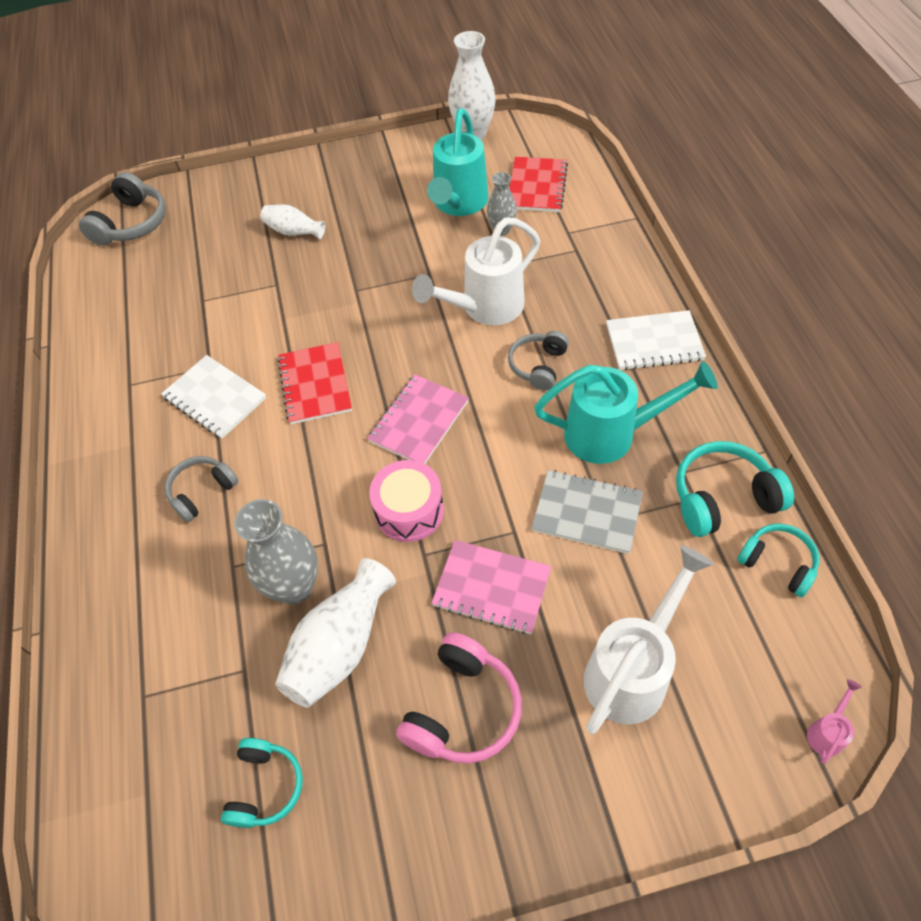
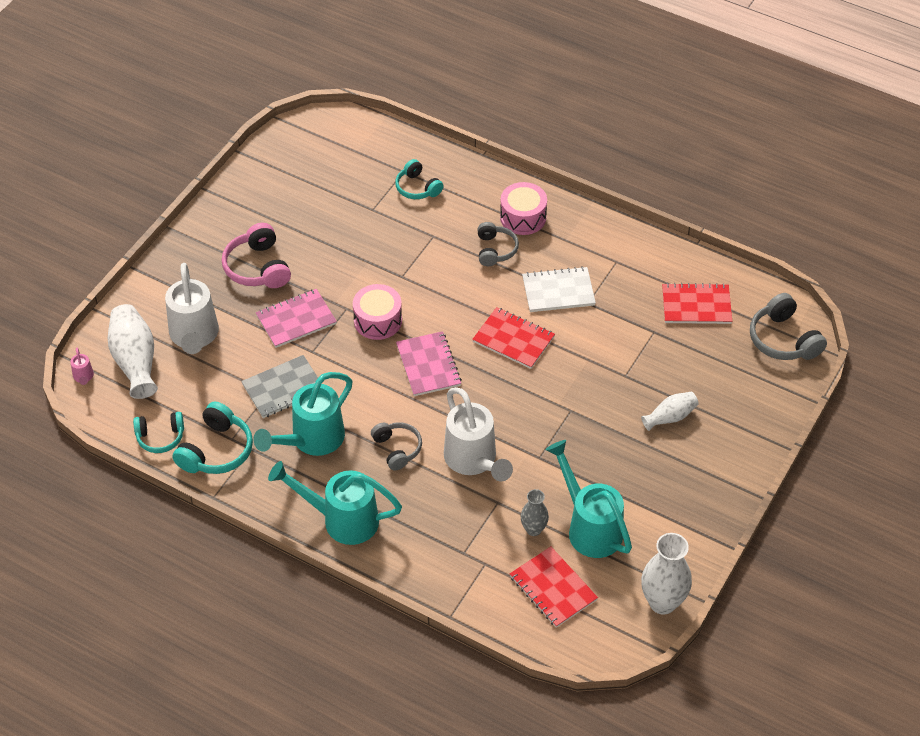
camera: 130 degrees right, 5 degrees down
(126, 506) = (523, 217): none -> pink drum
(139, 295) = (696, 305): none -> red notebook
(265, 787) = (311, 187): turquoise headphones -> turquoise headphones (417, 188)
(294, 587) = (392, 251): grey vase -> none
(340, 646) = (340, 248): white vase -> white vase (135, 361)
(484, 308) = (474, 461): white watering can -> white watering can turned 150 degrees clockwise
(654, 342) = (341, 519): white notebook -> turquoise watering can

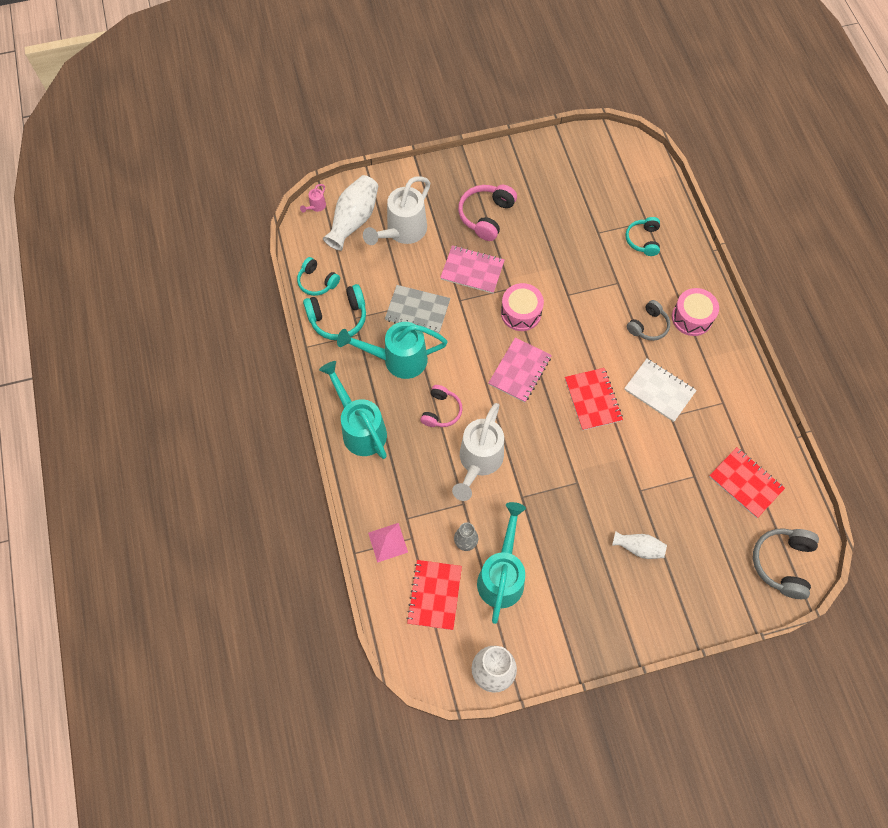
camera: 45 degrees right, 15 degrees up
(397, 449) = (441, 411): grey headphones -> pink headphones
(469, 584) = (388, 542): none -> pink pyramid

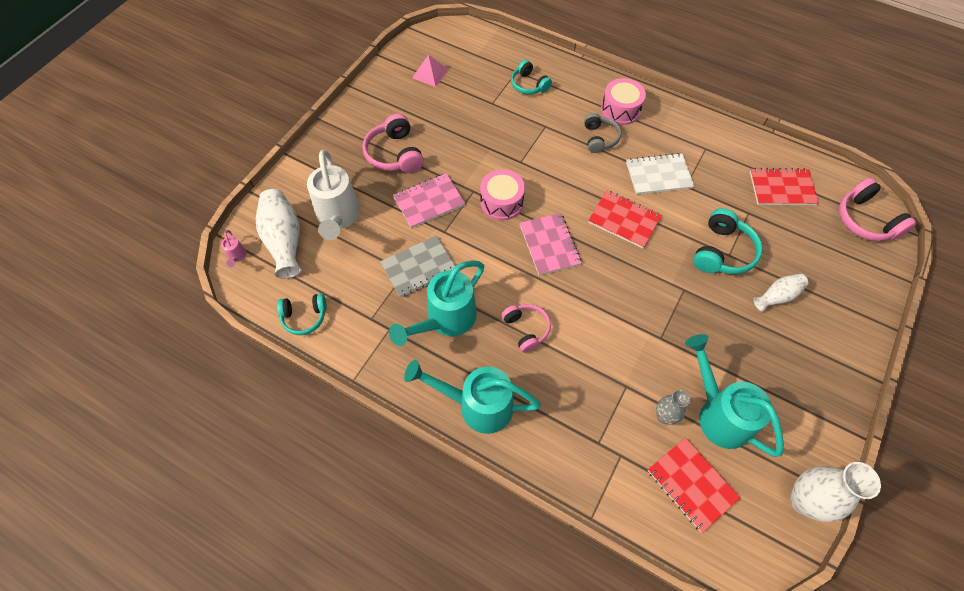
camera: 45 degrees left, 5 degrees down
(338, 318) = (356, 331): turquoise headphones -> turquoise headphones (722, 252)
(388, 542) = (607, 479): pink pyramid -> pink pyramid (430, 73)
(478, 462) = (599, 342): white watering can -> none
(782, 563) = (866, 220): grey headphones -> pink headphones

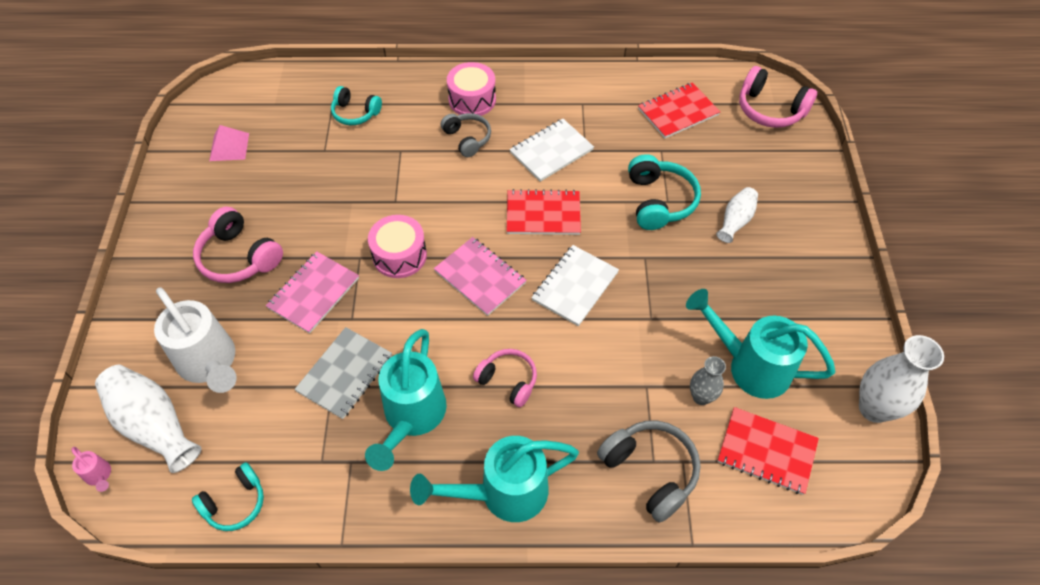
camera: 30 degrees left, 5 degrees down
(591, 449) = (650, 471): none -> grey headphones
(616, 285) = (575, 286): none -> white notebook

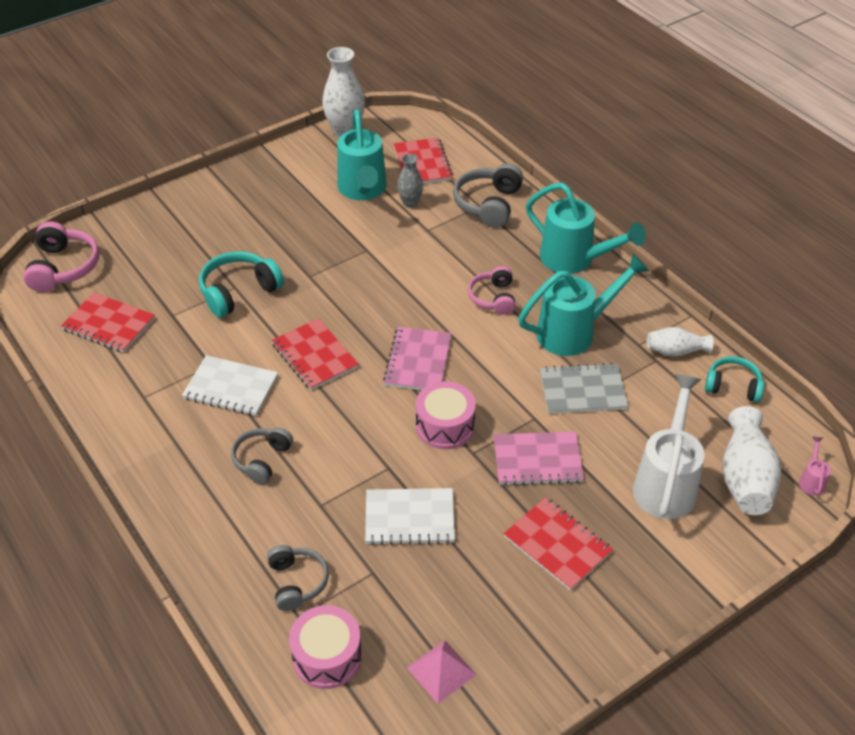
camera: 125 degrees left, 10 degrees down
(239, 257) = (557, 545): pink headphones -> red notebook
(355, 113) = (297, 582): turquoise headphones -> grey headphones
(472, 100) = (200, 488): pink drum -> pink drum (327, 656)
(575, 286) = (374, 302): white notebook -> white notebook (409, 518)
(735, 221) = (226, 242): white vase -> white vase (675, 351)

